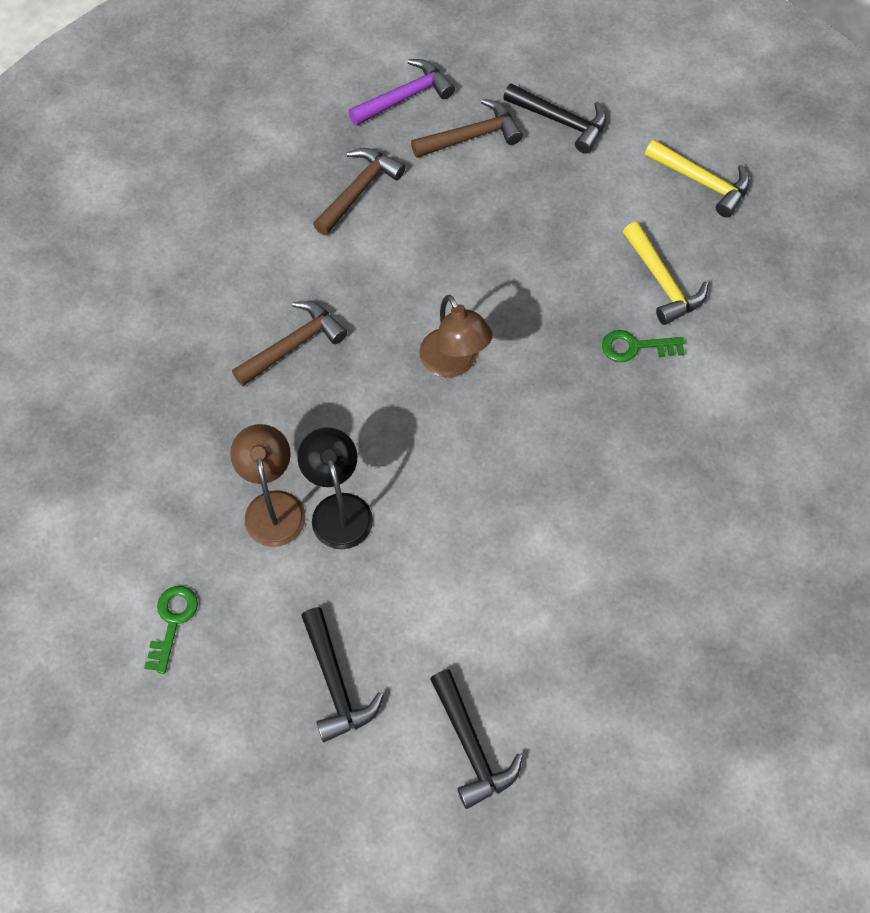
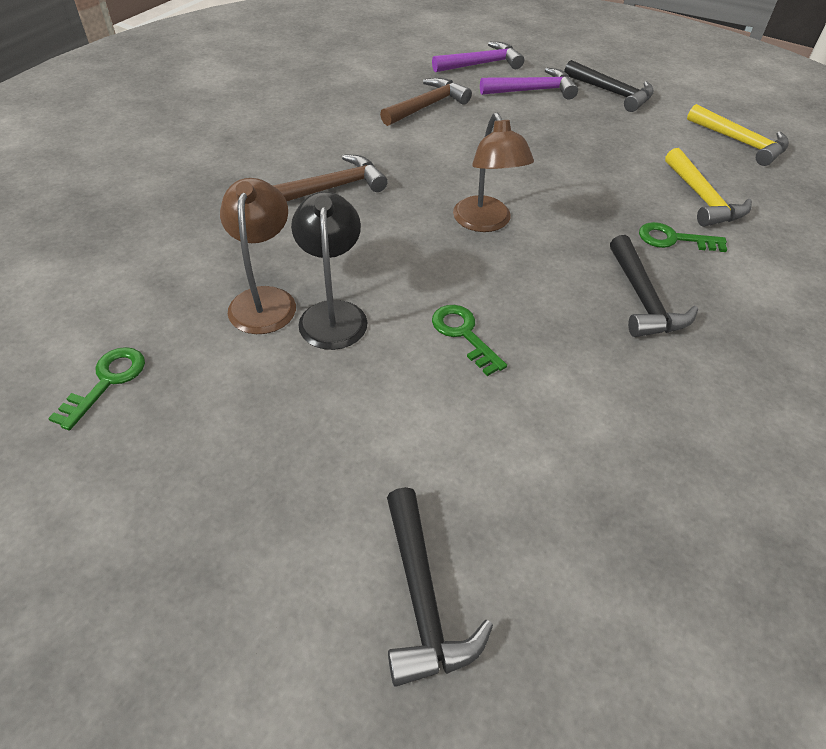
camera: 10 degrees right, 15 degrees down
(335, 683) = (267, 482): black hammer -> black hammer (643, 299)
(458, 507) = (464, 334): none -> green key
(471, 136) = (532, 91): brown hammer -> purple hammer

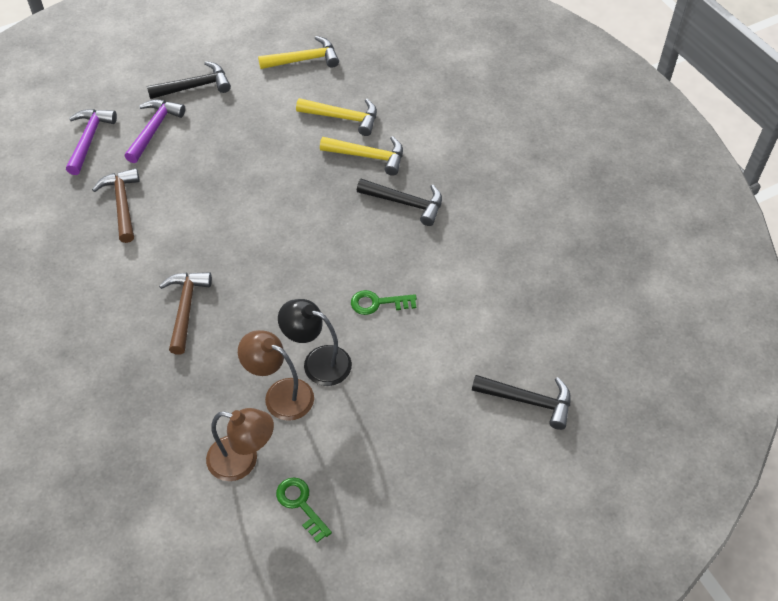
camera: 60 degrees left, 5 degrees up
(485, 223) = (287, 241): brown lamp -> brown lamp (243, 461)
(674, 239) = (368, 156): green key -> yellow hammer

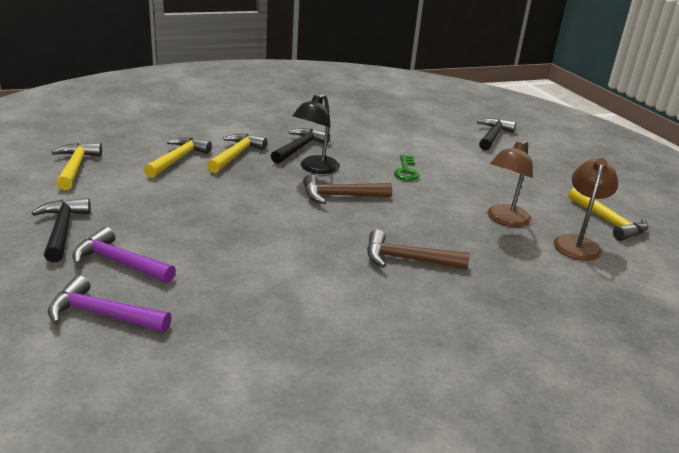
camera: 85 degrees left, 25 degrees down
(122, 204) = (240, 292): brown hammer -> brown hammer (340, 196)
(300, 504) = (608, 222): green key -> yellow hammer
(317, 362) = (468, 201): black lamp -> black lamp (315, 169)

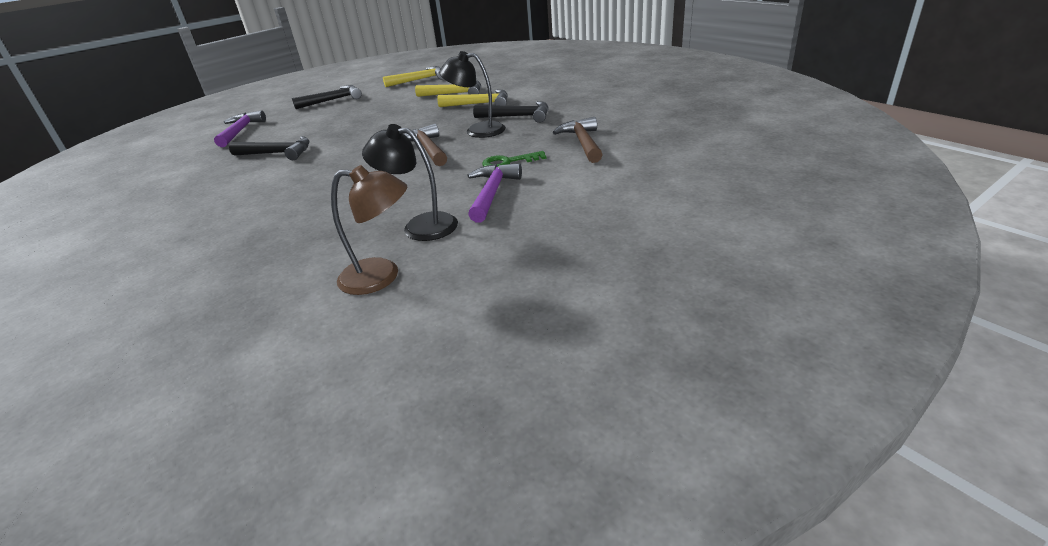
camera: 80 degrees right, 5 degrees up
(119, 262) = (297, 120): purple hammer -> purple hammer (492, 193)
(407, 259) = (319, 193): brown hammer -> brown hammer (583, 143)
(493, 136) = (684, 188): black hammer -> black hammer (277, 153)
(504, 220) = (420, 226): brown lamp -> black lamp
(608, 222) = (456, 298): yellow hammer -> none

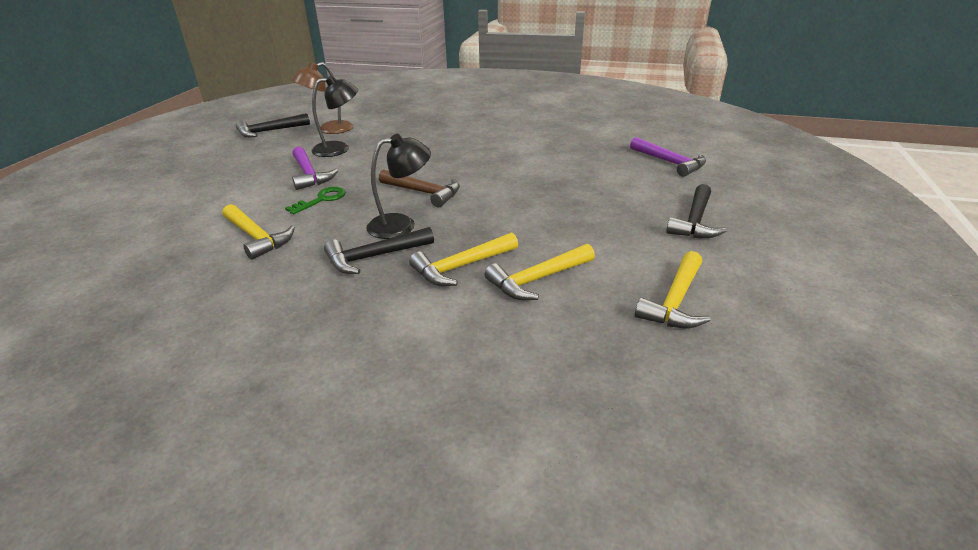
camera: 140 degrees right, 0 degrees up
(277, 153) = (564, 157): black hammer -> black hammer (269, 131)
(583, 143) = (257, 237): brown hammer -> yellow hammer

